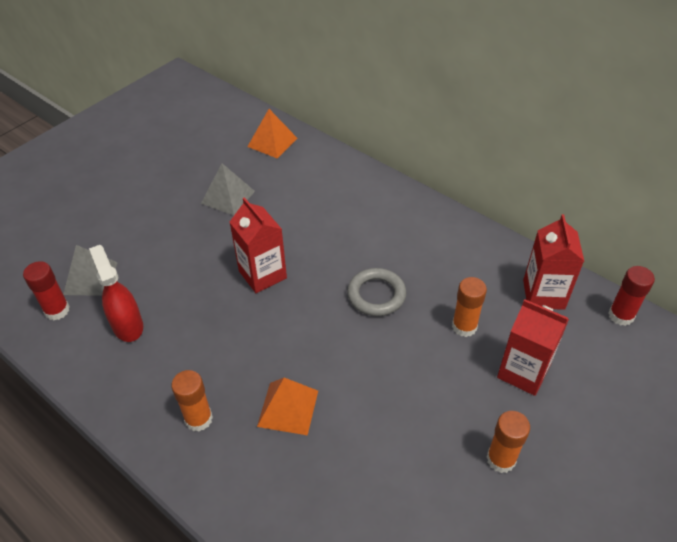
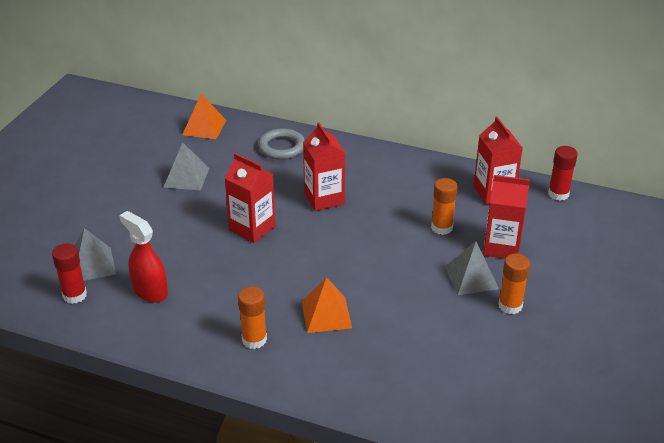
camera: 20 degrees left, 10 degrees down
(352, 256) = (324, 198): none -> red carton
(376, 295) = (359, 222): grey ring -> grey ring (282, 147)
(470, 405) = (471, 277): none -> grey pyramid

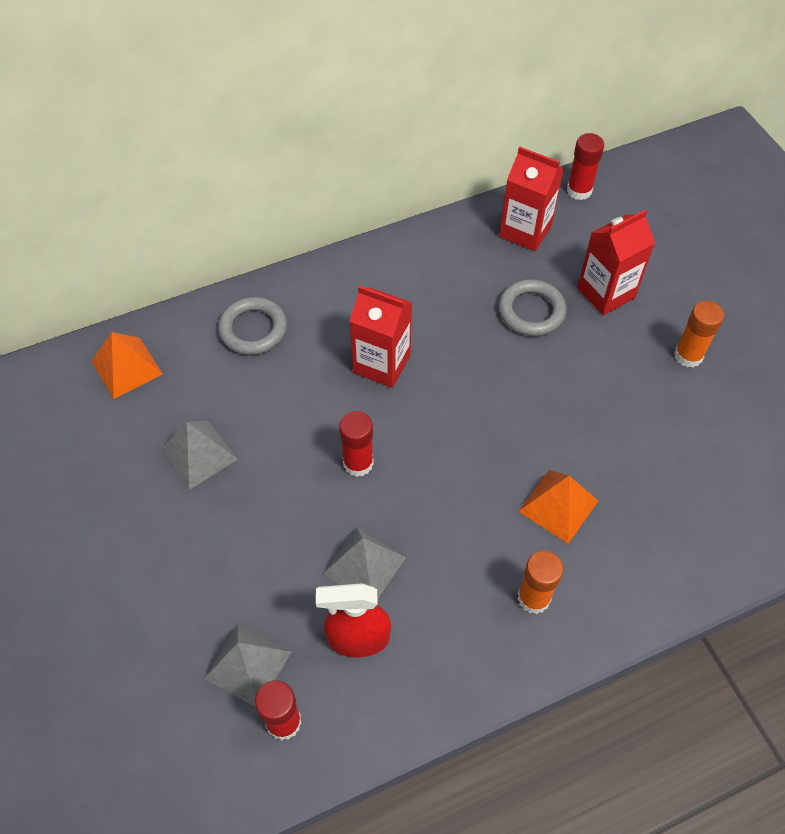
camera: 45 degrees left, 20 degrees up
(252, 228) = (358, 463): red carton -> red glue stick
(441, 228) = (531, 311): orange glue stick -> grey ring
(471, 277) = (623, 350): grey pyramid -> grey pyramid (364, 565)

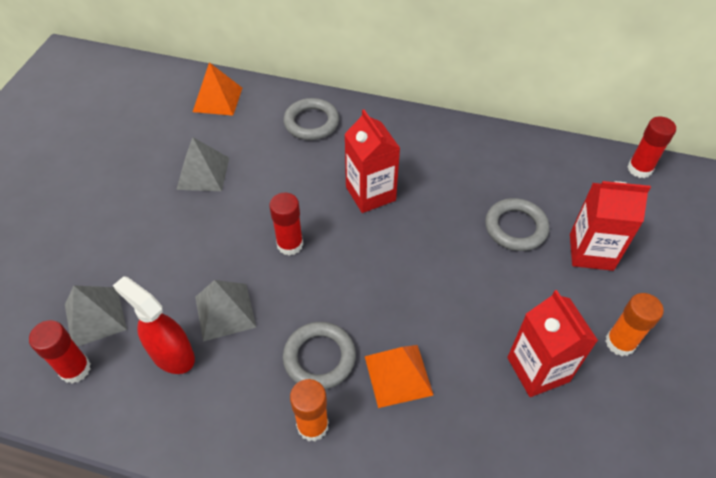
camera: 40 degrees right, 5 degrees down
(484, 541) = (319, 358): none -> grey ring
(525, 231) = (566, 172): red carton -> red carton (538, 369)

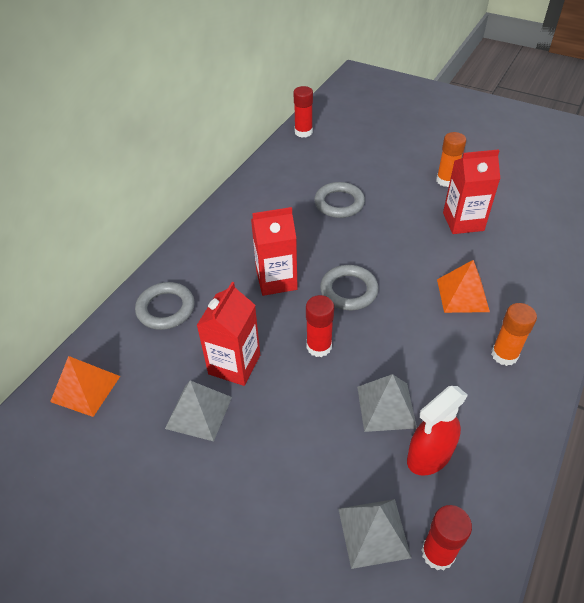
camera: 75 degrees left, 5 degrees down
(319, 358) = (443, 341): grey ring -> grey ring (349, 290)
(591, 252) = (370, 173): red carton -> red carton (234, 364)

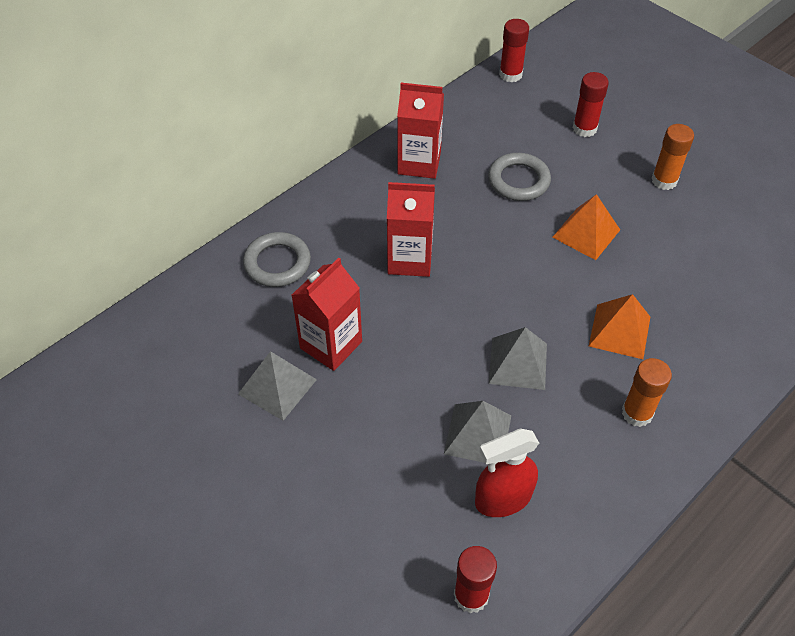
camera: 15 degrees right, 5 degrees up
(85, 389) = (170, 330): orange pyramid -> orange pyramid (586, 233)
(319, 346) = (429, 349): red glue stick -> red glue stick (584, 128)
(349, 290) = (488, 292): grey ring -> none
(373, 532) = (413, 556): grey pyramid -> grey pyramid (518, 363)
(463, 222) = (661, 240): red carton -> red carton (419, 163)

